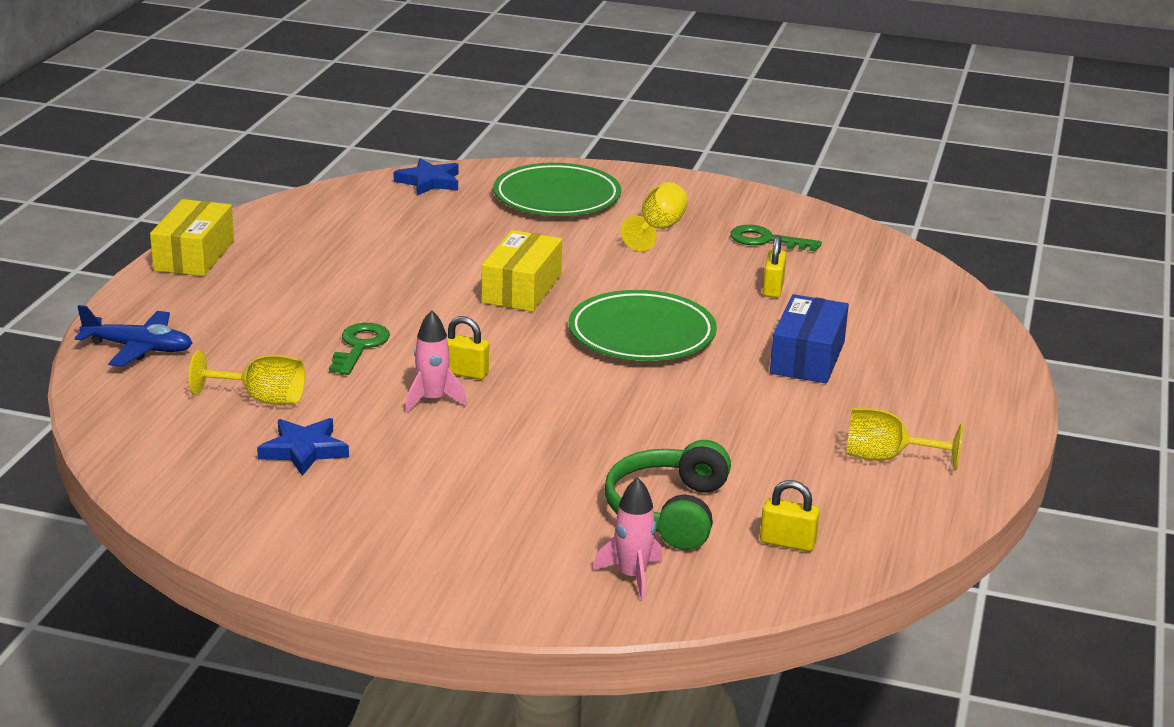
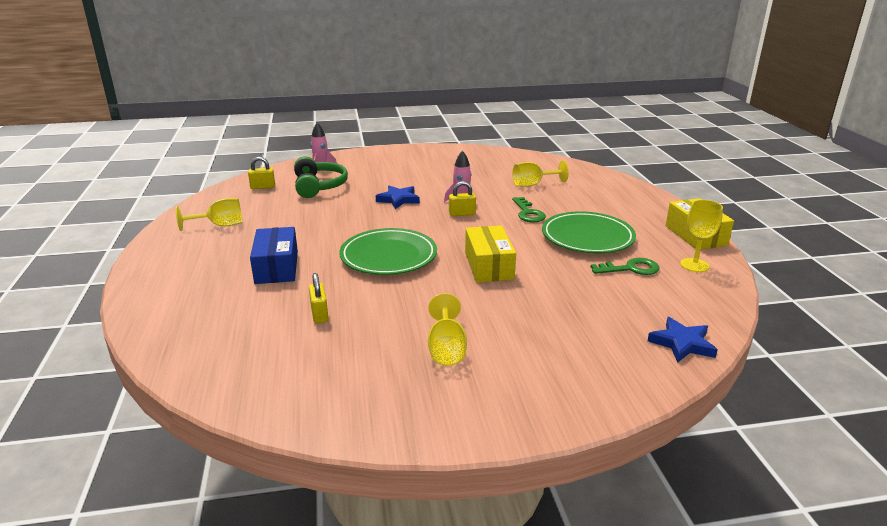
camera: 155 degrees right, 0 degrees up
(139, 348) = (619, 189): blue plane -> none
(274, 229) = (694, 265): none -> yellow goblet
(304, 450) = (487, 174): blue star -> blue star (398, 199)
(557, 197) = (564, 360): green plate -> green plate (587, 237)
(766, 240) = (346, 366): green key -> green key (630, 269)

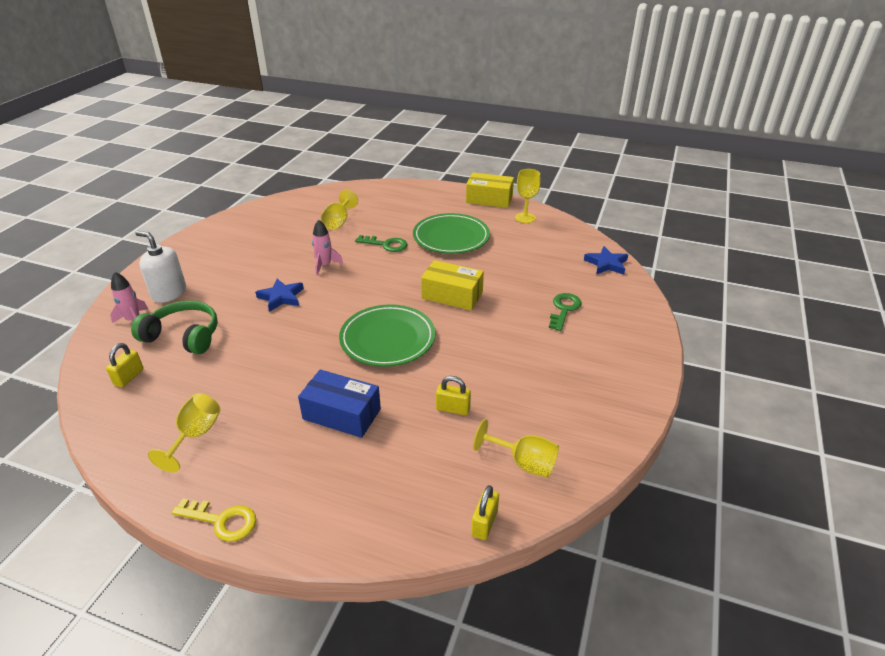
camera: 60 degrees left, 10 degrees up
(144, 261) = (222, 521): none -> yellow key
(361, 166) = (169, 293): none -> white soap dispenser
(446, 349) = (551, 357): yellow goblet -> yellow goblet (523, 463)
(462, 214) = (351, 275): yellow padlock -> yellow padlock (484, 523)
(630, 269) = (509, 241): green key -> green key (564, 309)

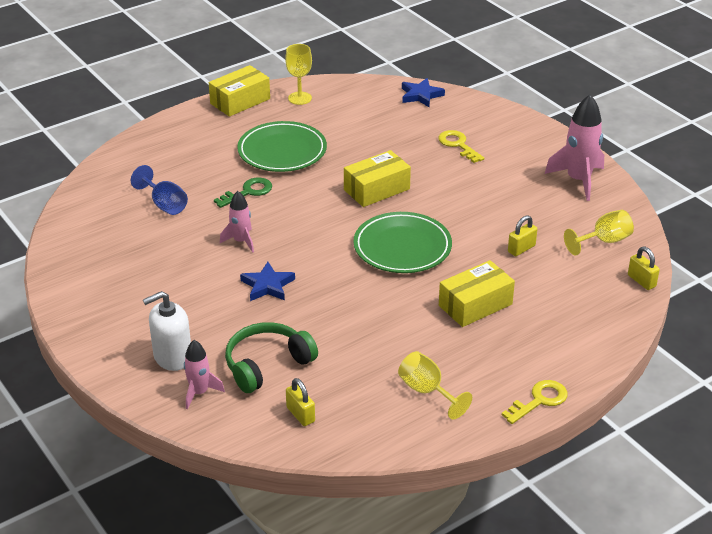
camera: 55 degrees left, 0 degrees up
(338, 222) = (164, 204): yellow goblet -> blue goblet
(341, 414) = (475, 305): blue box -> yellow box
(564, 309) = (458, 145): green key -> yellow key
(604, 402) = (578, 180): none -> pink rocket

